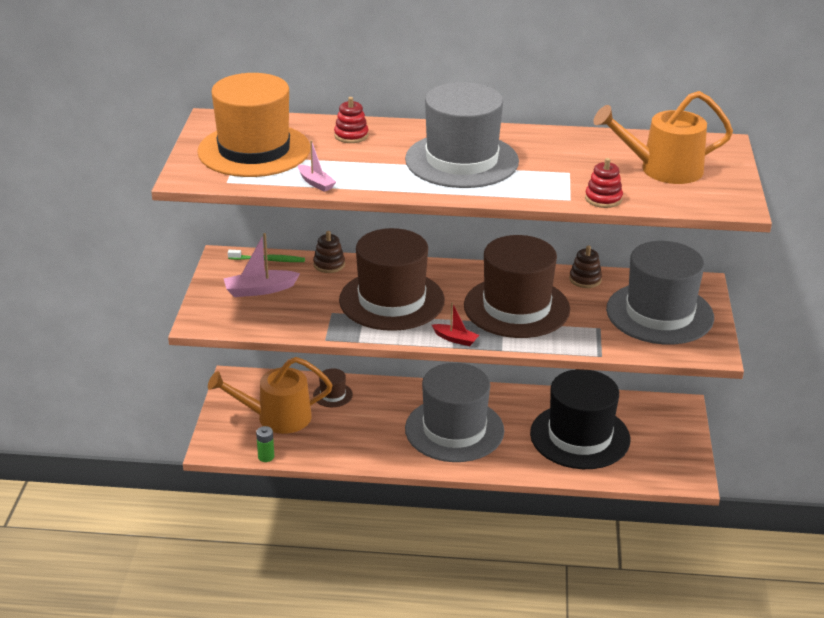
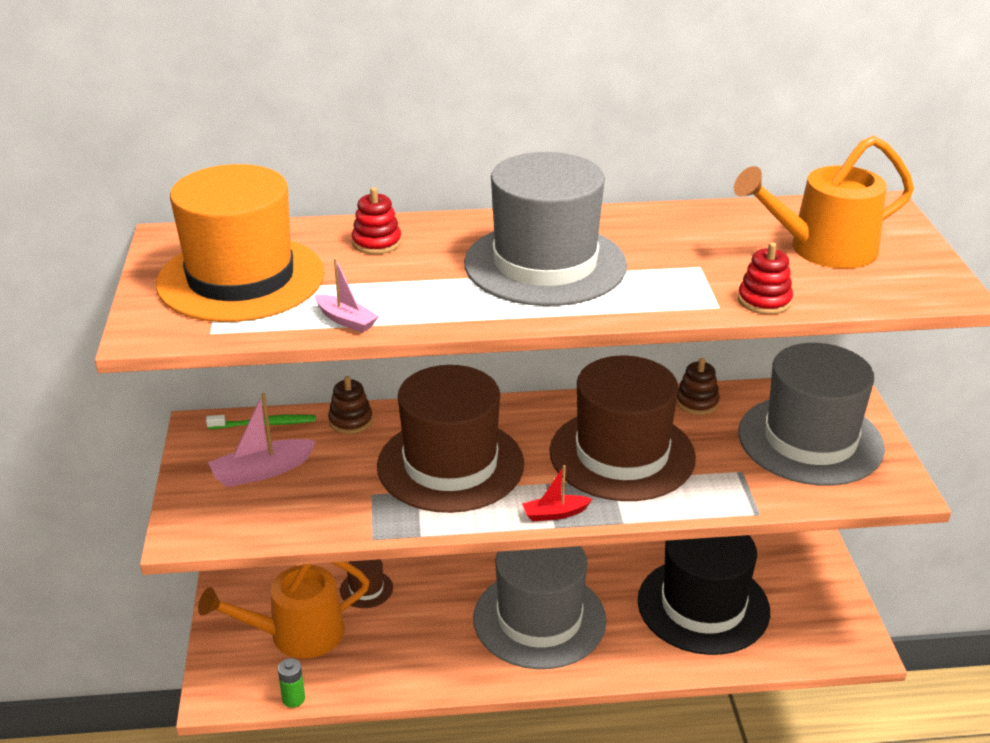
camera: 10 degrees left, 0 degrees up
(455, 339) = (555, 514): red boat -> red boat turned 150 degrees clockwise

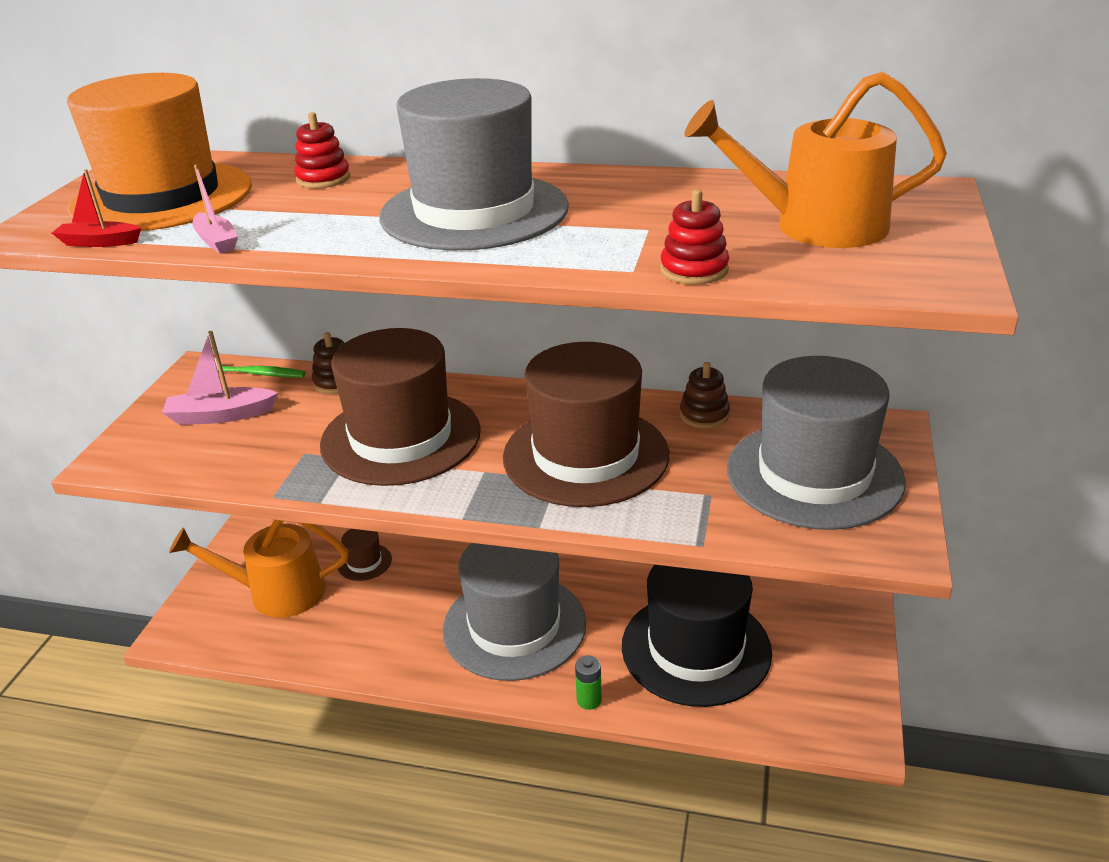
camera: 20 degrees right, 0 degrees up
(293, 699) = (237, 653): green battery -> green battery (589, 700)
(555, 514) = (472, 504): red boat -> red boat (99, 242)

